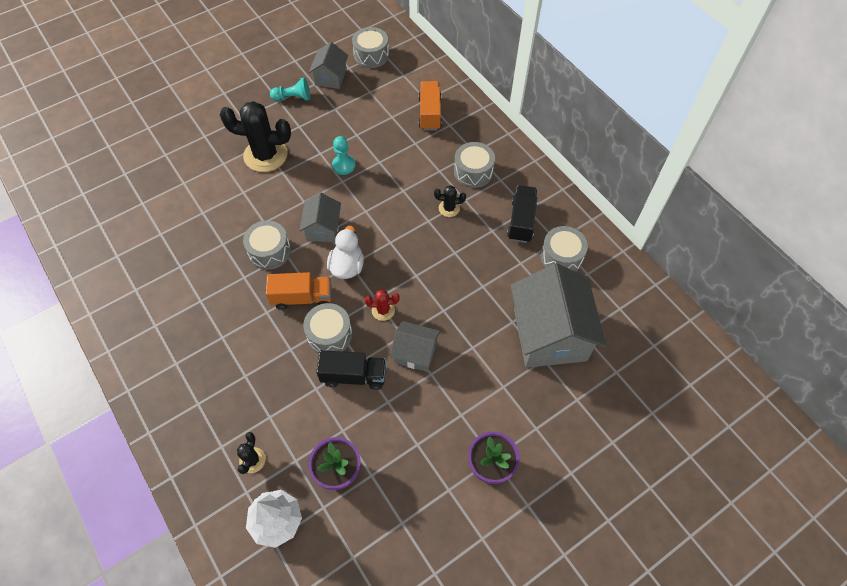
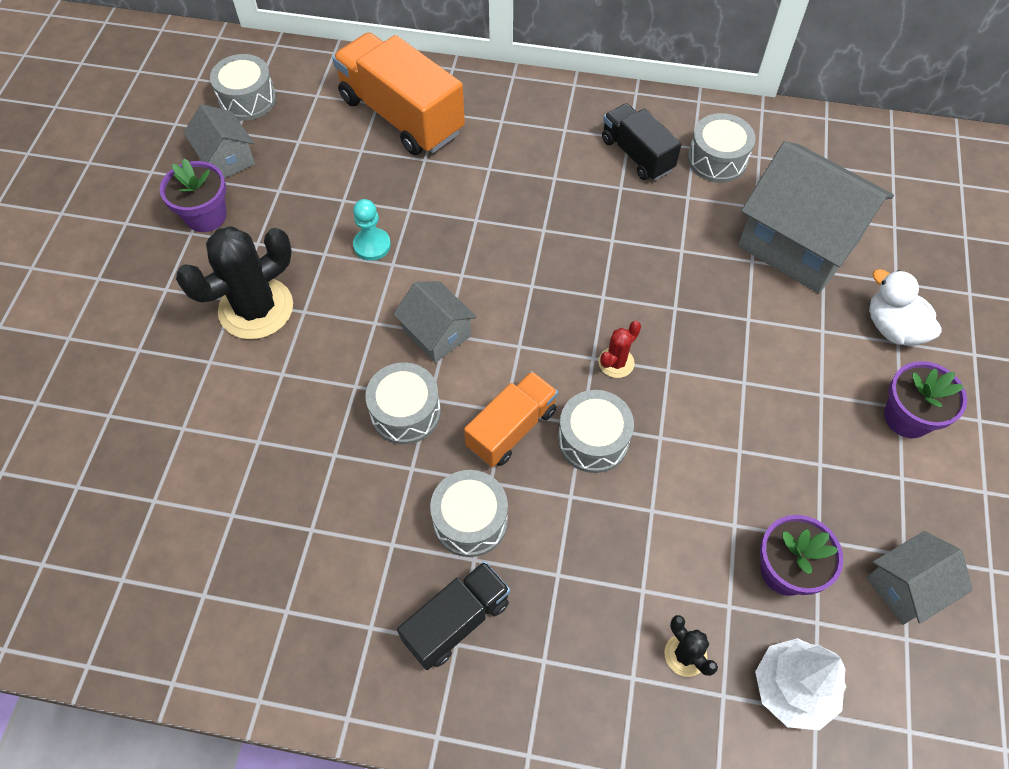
camera: 45 degrees left, 0 degrees up
(293, 97) = (206, 216): turquoise pawn -> purple flower pot
(347, 266) = (518, 351): white duck -> white duck (893, 328)
(354, 376) = (673, 458): black truck -> black truck (457, 621)
(415, 353) = (703, 376): grey house -> grey house (906, 587)
(430, 113) = (401, 116): orange truck -> orange truck, size x1.71
(449, 208) = (549, 199): black cactus -> none
(473, 172) = (526, 142): grey drum -> grey drum (470, 520)

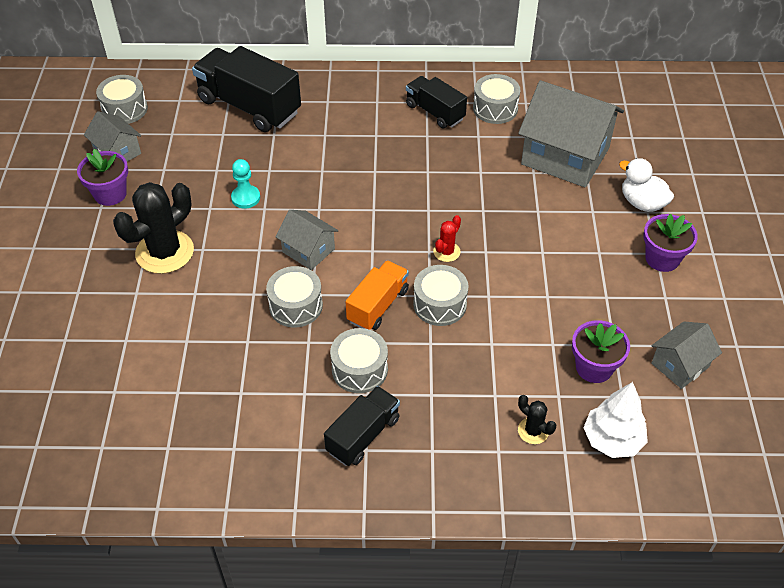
camera: 10 degrees left, 10 degrees down
(401, 116) = (249, 106): orange truck -> black truck

